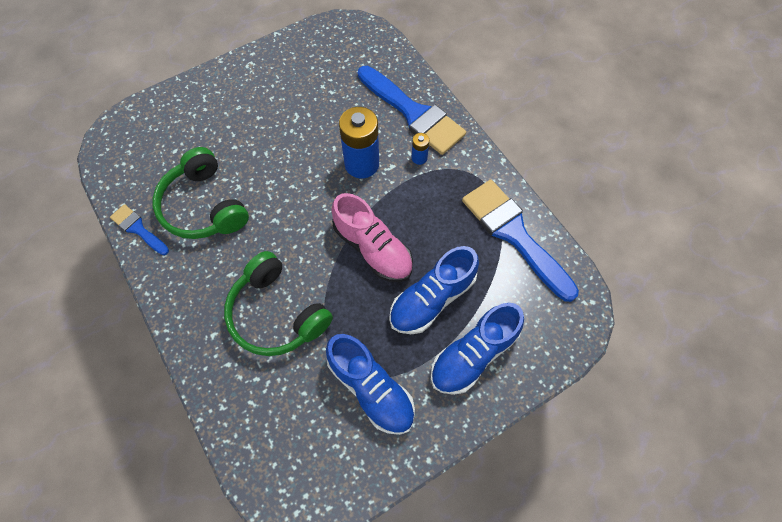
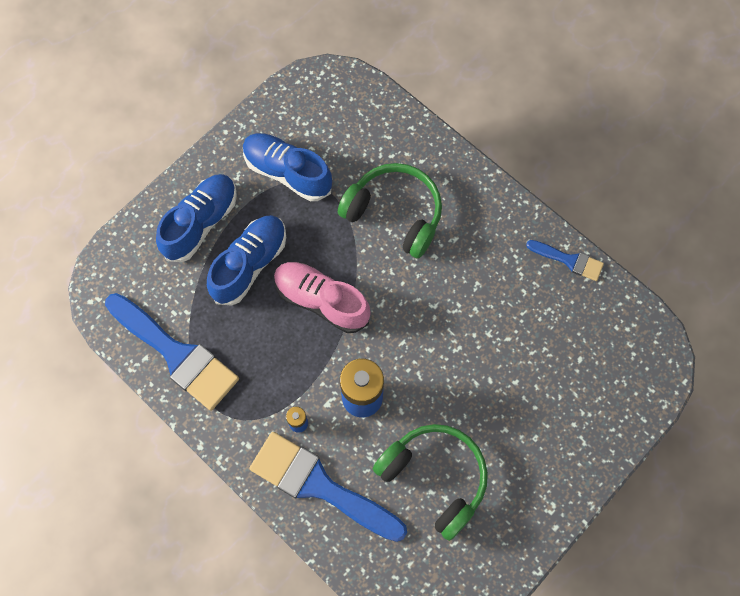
camera: 165 degrees right, 5 degrees up
(204, 206) = (514, 302): green headphones -> green headphones (434, 478)

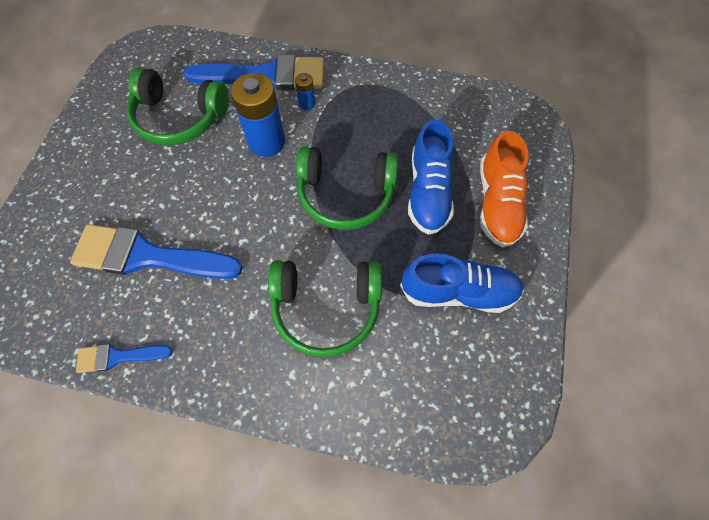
camera: 150 degrees right, 5 degrees down
(176, 354) = (432, 102): blue brush -> blue brush (147, 256)
(201, 223) = (497, 203): blue shoe -> orange shoe
(321, 301) = (346, 194): pink shoe -> green headphones

